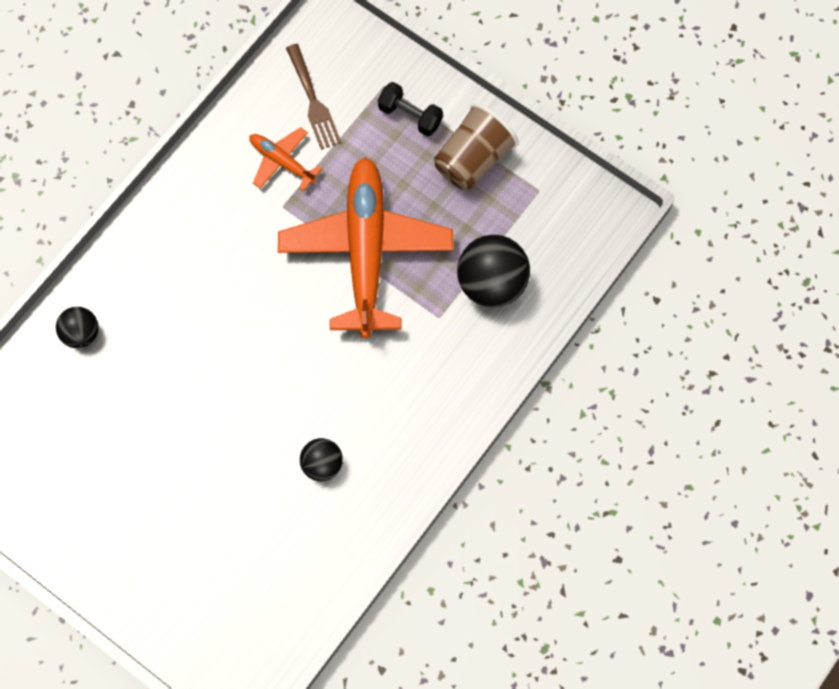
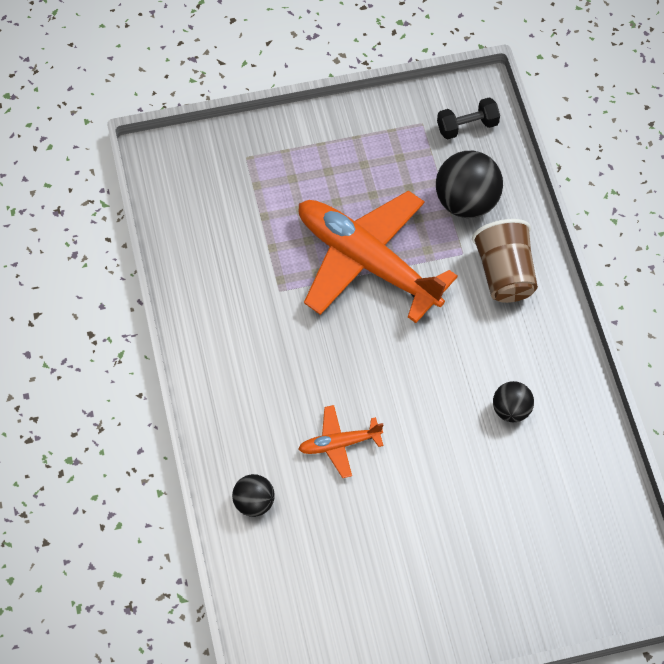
camera: 50 degrees left, 10 degrees down
(282, 162) = (243, 265): orange plane -> orange plane (339, 444)
(312, 100) = (212, 210): brown fork -> none
(410, 116) = (287, 158): black dumbbell -> black dumbbell (467, 126)
(473, 159) = (359, 145): brown cup -> brown cup (505, 274)

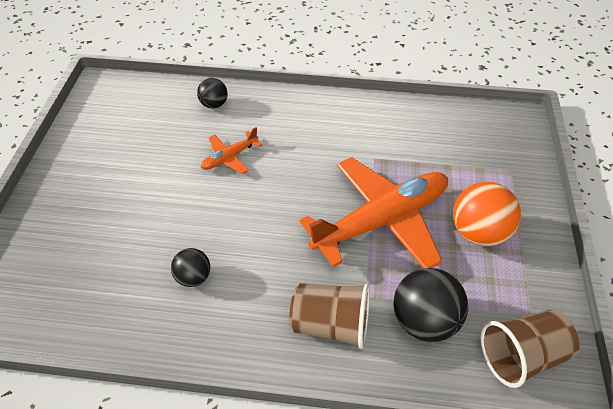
camera: 110 degrees right, 10 degrees down
(339, 444) = (229, 157): orange plane -> orange plane turned 135 degrees counterclockwise
(346, 175) = (478, 232): none -> orange ball
(467, 126) = (521, 355): black dumbbell -> brown cup

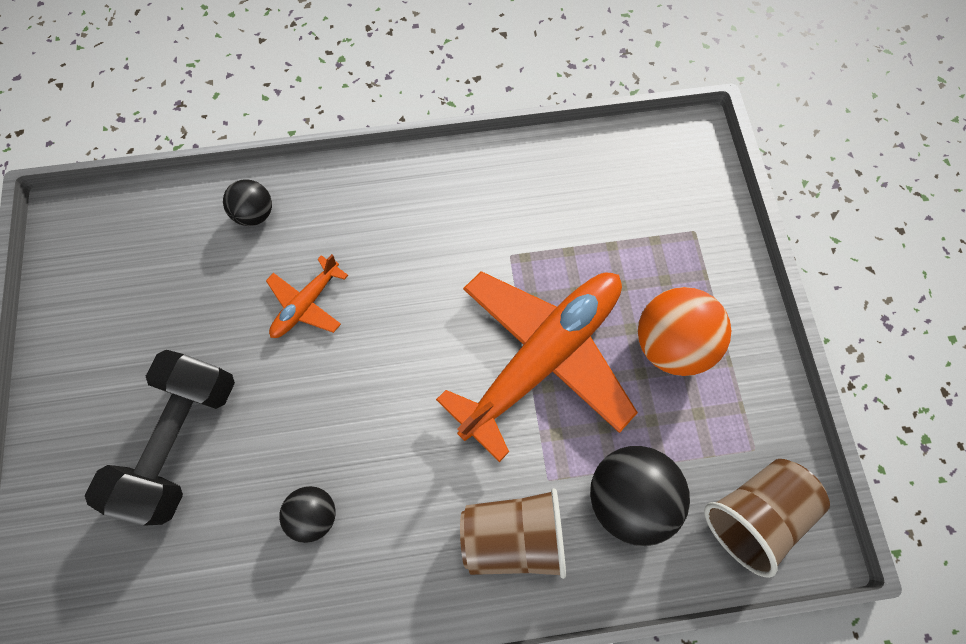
camera: 15 degrees left, 20 degrees up
(123, 214) = (183, 440): none -> black dumbbell

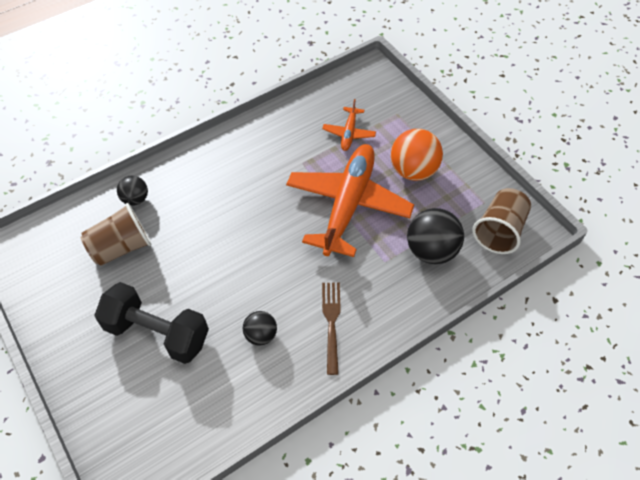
camera: 25 degrees left, 15 degrees down
(183, 440) = (157, 333): black dumbbell -> black dumbbell turned 60 degrees counterclockwise
(307, 304) = (195, 233): orange plane -> orange plane (349, 133)
(421, 545) = (331, 323): none -> brown fork
(513, 534) = (380, 295): brown cup -> brown cup (121, 247)

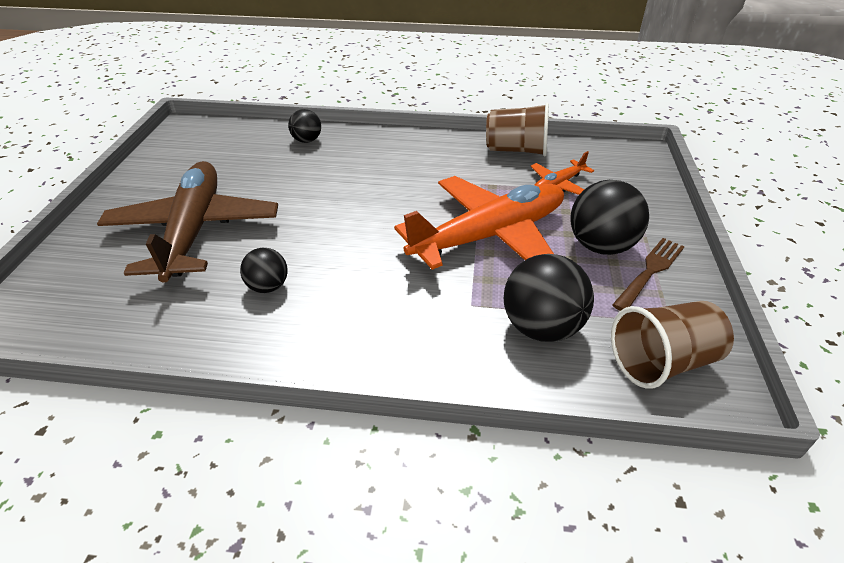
camera: 40 degrees right, 15 degrees down
(121, 247) = (253, 163): brown cup -> brown cup (516, 150)
(157, 333) = (194, 231): black dumbbell -> brown plane
(331, 323) = (345, 322): brown fork -> brown fork (650, 272)
(413, 171) = (600, 246): orange ball -> black ball

